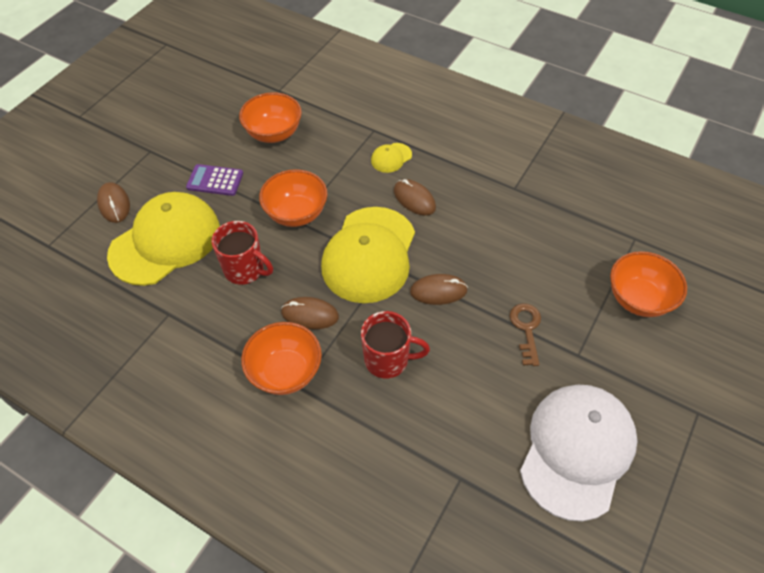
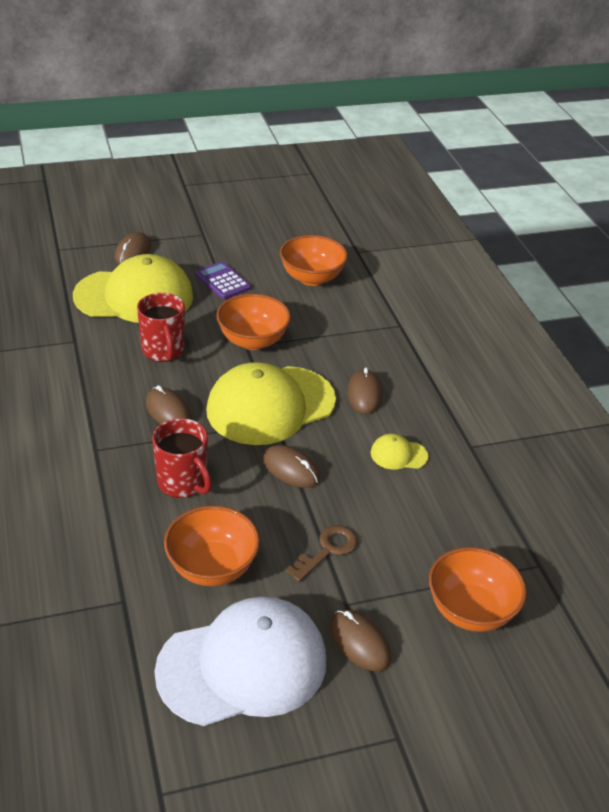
camera: 40 degrees right, 15 degrees down
(285, 372) = (100, 433): orange bowl -> orange bowl (212, 567)
(391, 158) = (387, 353): yellow cap -> yellow cap (398, 454)
(613, 373) = (359, 642): none -> brown mouse

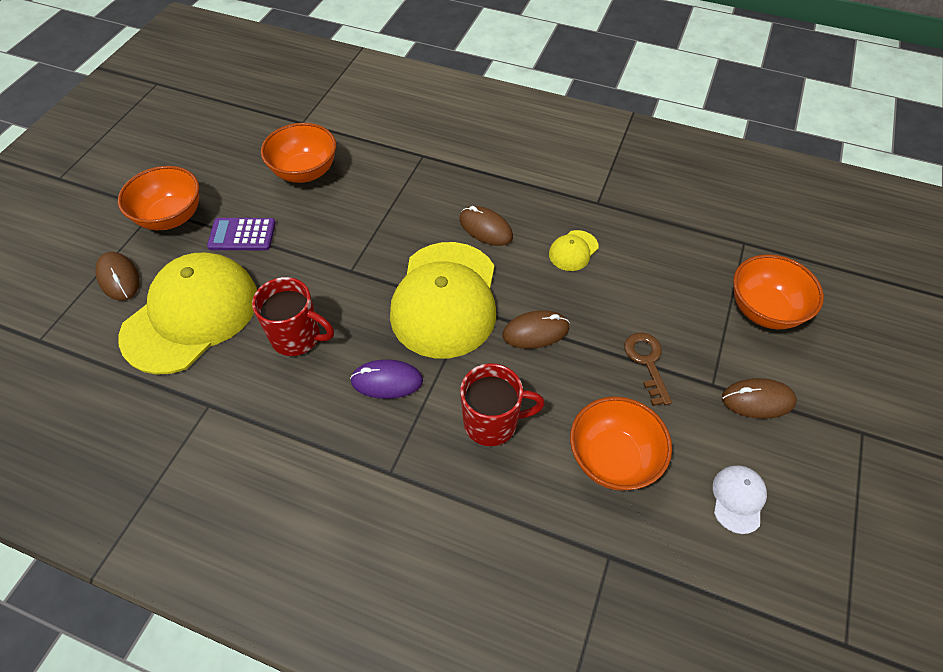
camera: 50 degrees left, 15 degrees up
(168, 411) = (387, 381): brown mouse -> purple mouse
(243, 665) = (738, 499): white cap -> white cap, size x0.41
(252, 341) = (348, 262): orange bowl -> orange bowl (171, 217)

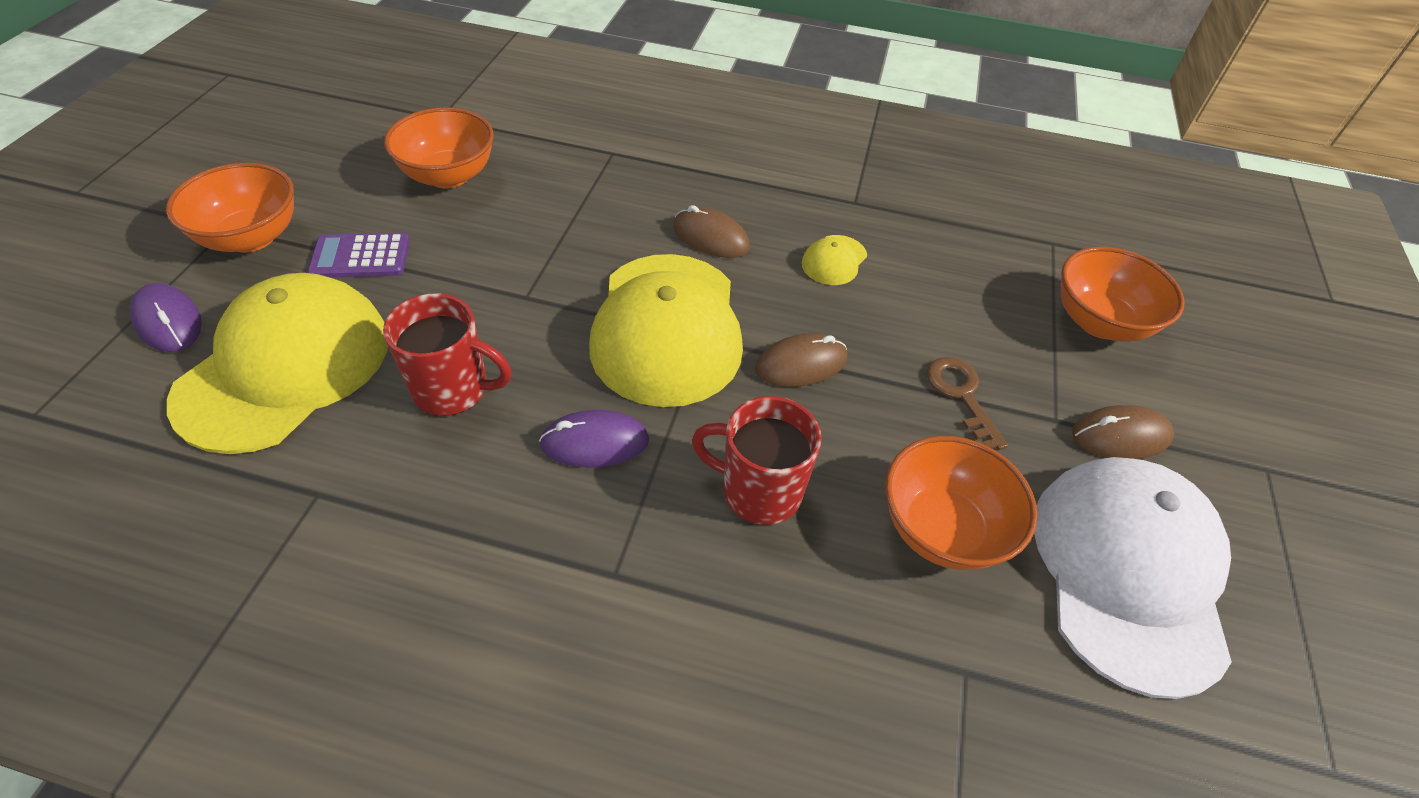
camera: 10 degrees left, 5 degrees down
(119, 278) = (168, 321): brown mouse -> purple mouse
(492, 423) = (759, 491): red mug -> red mug turned 150 degrees counterclockwise
(738, 499) = (1128, 572): white cap -> white cap, size x2.42

